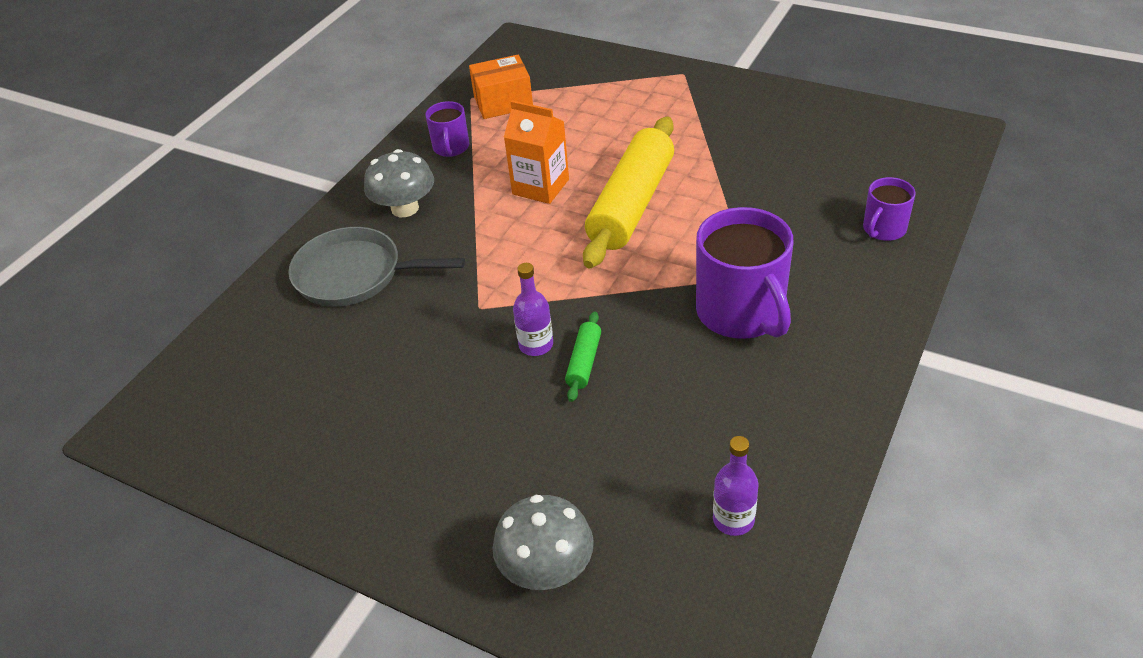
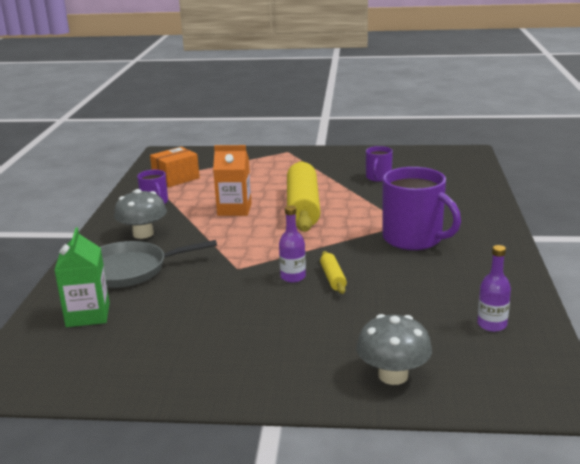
camera: 25 degrees left, 20 degrees down
(270, 343) = (88, 315): none -> green carton
(584, 362) = (333, 278): green rolling pin -> yellow rolling pin
(883, 229) = (464, 193): purple mug -> purple mug (378, 177)

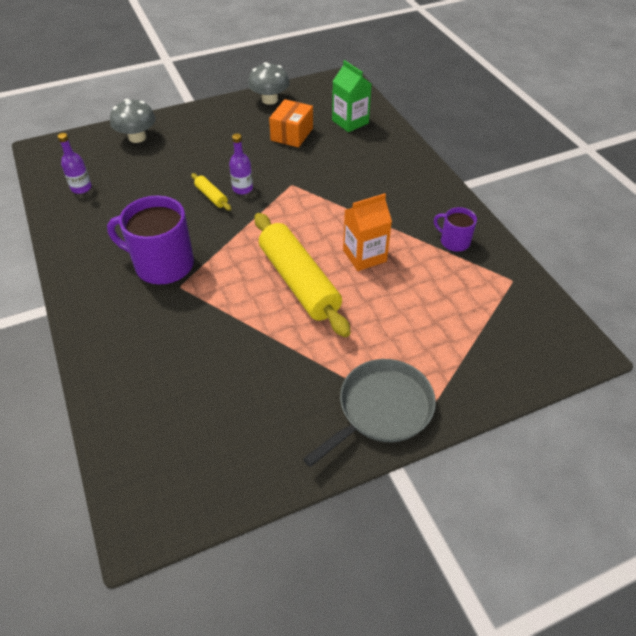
camera: 150 degrees right, 25 degrees up
(129, 270) = (369, 159): grey pan -> grey pan (381, 409)
(143, 234) = (408, 197): grey mushroom -> grey mushroom (269, 100)
(176, 178) = (488, 292): orange box -> orange box (292, 134)
(378, 177) = (249, 380): purple mug -> none

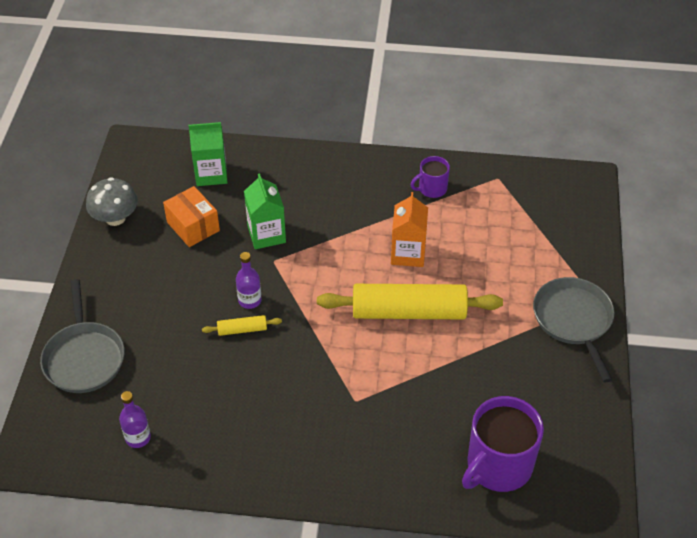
camera: 60 degrees left, 0 degrees up
(137, 137) = (84, 358): grey mushroom -> grey pan
(163, 264) = (316, 404): purple mug -> purple mug (498, 465)
(315, 171) = (266, 234): none -> green carton

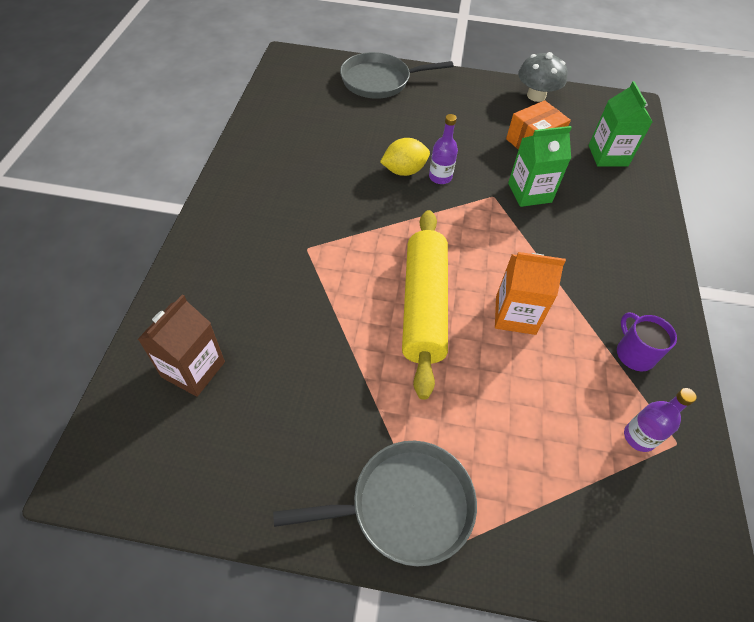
camera: 90 degrees right, 5 degrees up
(138, 438) = (295, 108): purple bottle -> purple bottle (639, 437)
(242, 329) = (404, 171): yellow rolling pin -> yellow lemon
(498, 465) = (193, 369): purple mug -> brown carton

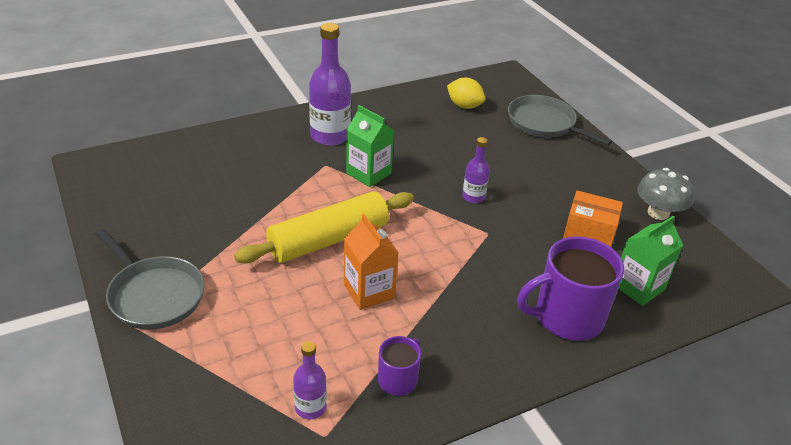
camera: 55 degrees right, 15 degrees down
(193, 369) = (184, 165): brown carton -> none
(261, 219) = (330, 136): none -> purple bottle
(404, 171) = (456, 176): yellow lemon -> yellow lemon (464, 106)
(529, 192) = (519, 252): green carton -> green carton (368, 173)
(617, 211) = (567, 317): none -> purple mug

